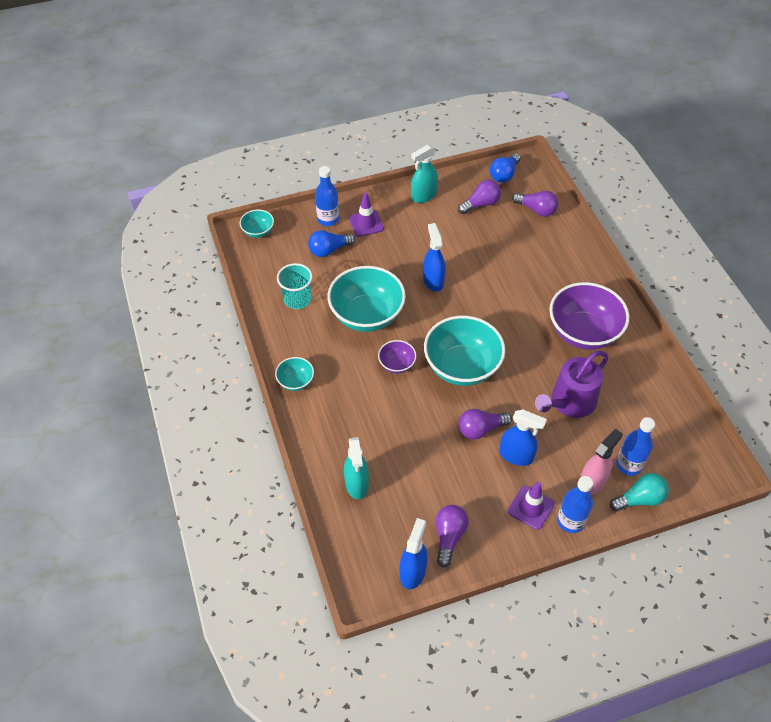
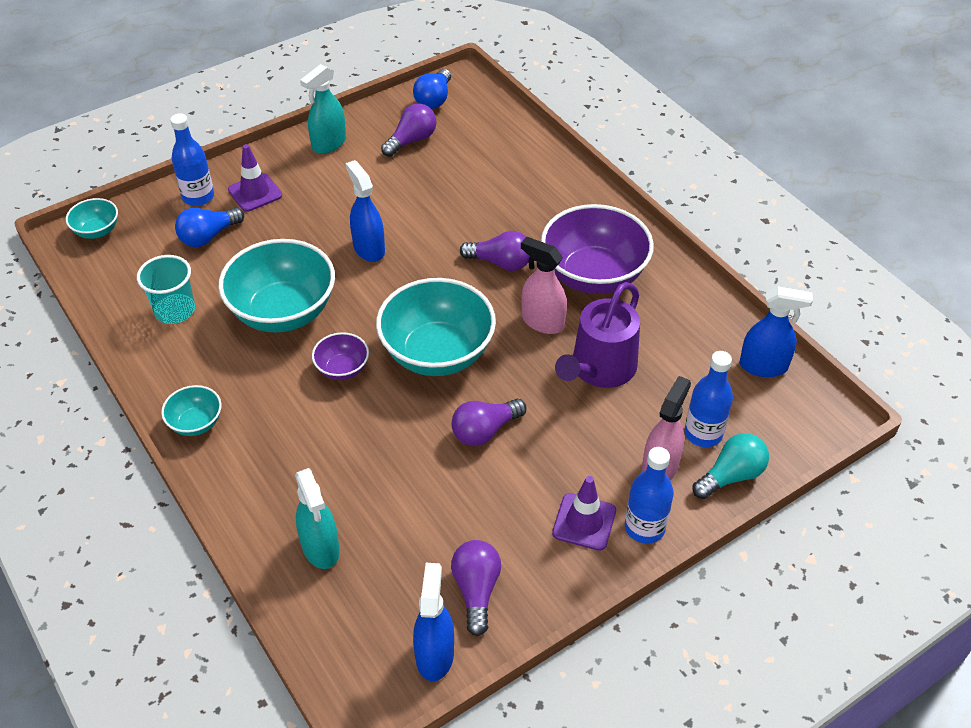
camera: 15 degrees left, 5 degrees down
(516, 455) = (545, 455): blue spray bottle -> blue spray bottle (763, 366)
(536, 210) = (489, 135): purple light bulb -> purple light bulb (500, 263)
(538, 359) = (542, 322): none -> pink spray bottle

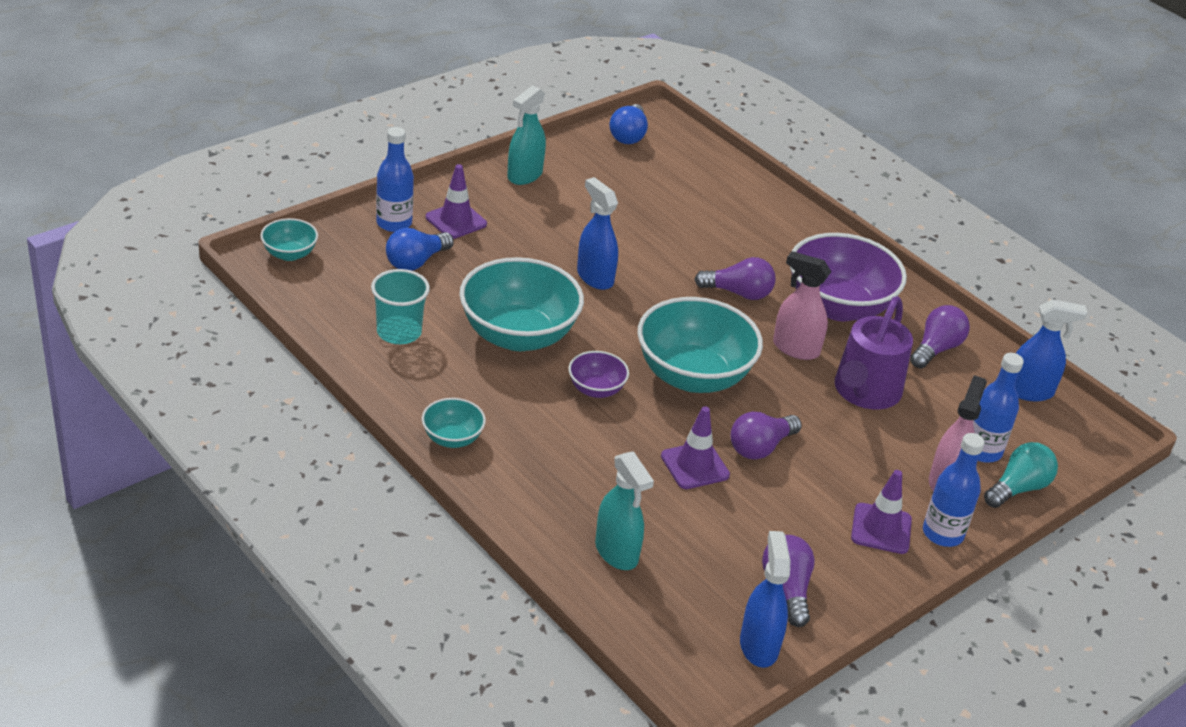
camera: 10 degrees left, 10 degrees down
(411, 140) = (614, 174): purple light bulb -> purple light bulb (936, 349)
(417, 451) = (695, 466): none -> purple traffic cone

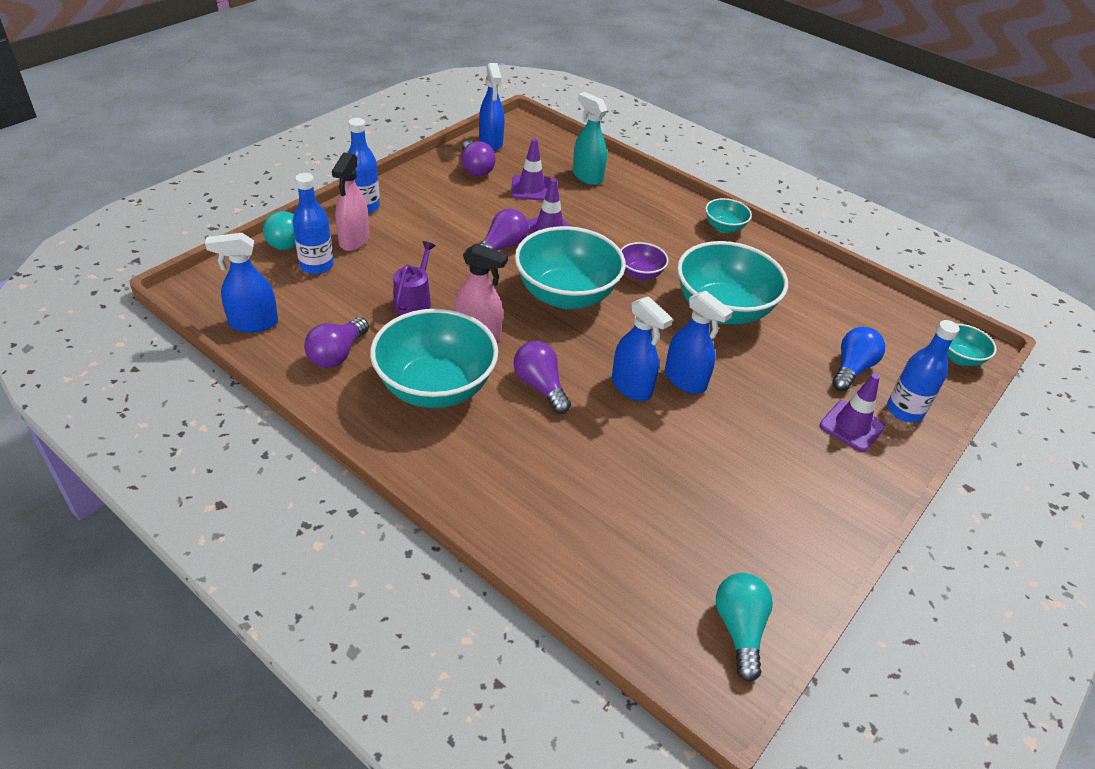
camera: 170 degrees right, 5 degrees up
(399, 332) = (815, 299): turquoise cup -> none
(524, 175) = (825, 512): turquoise spray bottle -> none
(628, 135) = (739, 629): blue light bulb -> turquoise light bulb
(650, 280) = (631, 387): none -> blue spray bottle
(738, 293) = (540, 386): purple light bulb -> purple light bulb turned 60 degrees clockwise
(838, 306) = (435, 387): purple bowl -> turquoise bowl
(865, 392) = (414, 301): purple watering can -> purple watering can, size x0.60
(881, 529) = (410, 205): purple traffic cone -> purple traffic cone (531, 188)

